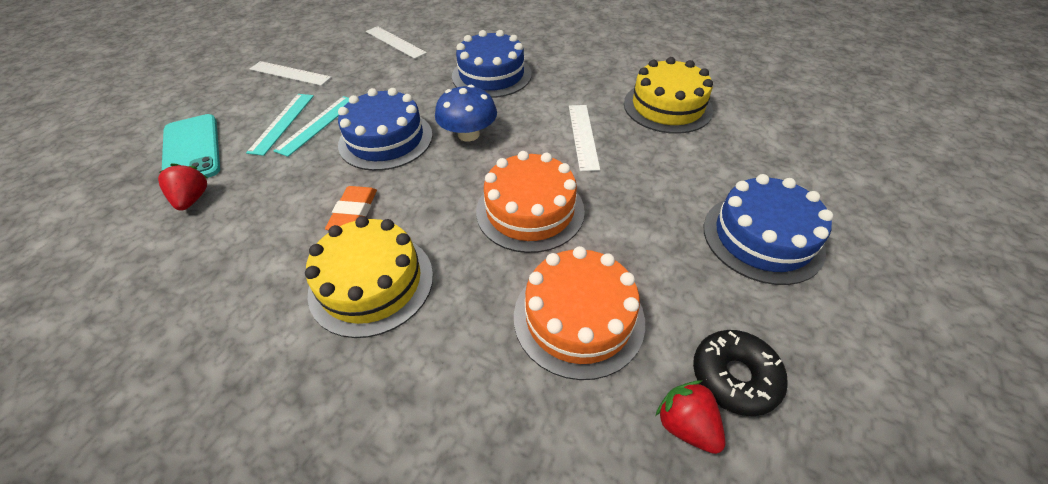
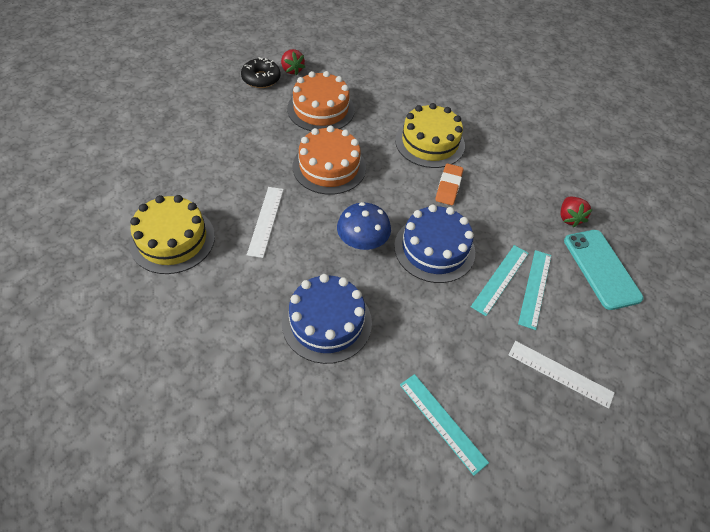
camera: 175 degrees left, 5 degrees up
(395, 42) = (442, 422): white ruler -> turquoise ruler
(762, 237) = (194, 126): blue cake -> none

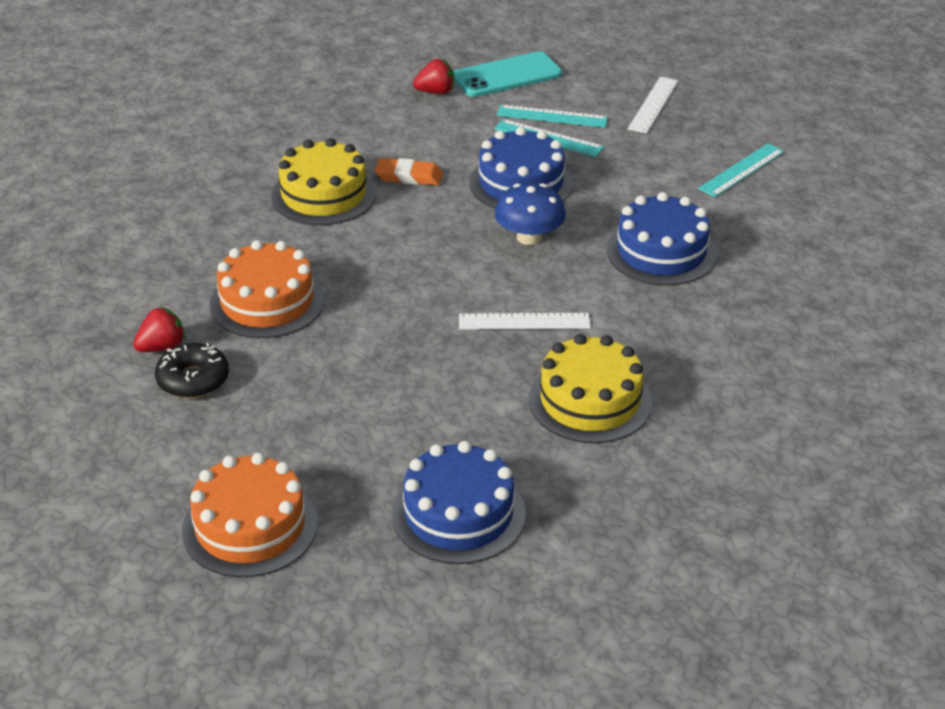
camera: 95 degrees left, 15 degrees down
(107, 163) = (458, 514): none -> blue cake
(329, 167) = (400, 279): orange cake -> orange cake (250, 526)

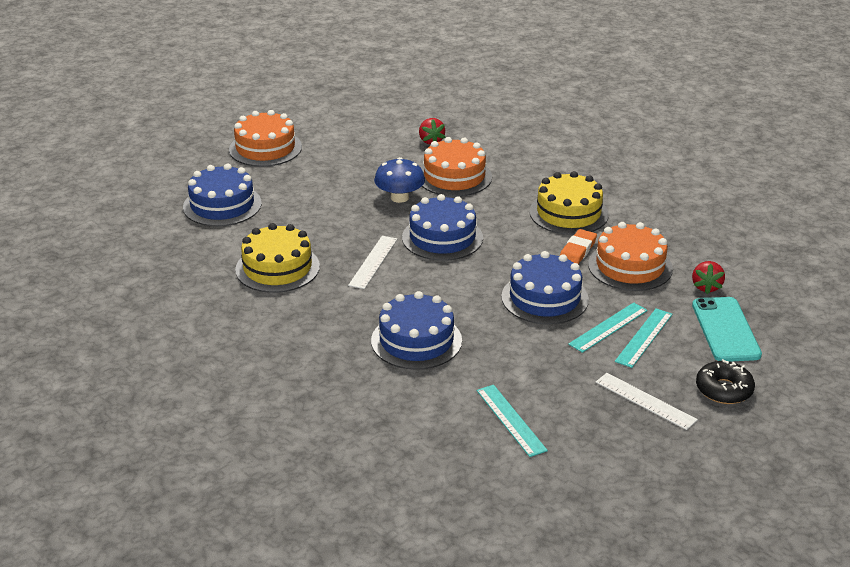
camera: 110 degrees right, 5 degrees down
(193, 379) = (394, 146): black donut -> black donut (724, 390)
(422, 139) = (630, 266): none -> orange cake
(434, 279) = (442, 238): none -> blue cake
(529, 237) = (469, 285): blue mushroom -> blue mushroom (399, 197)

